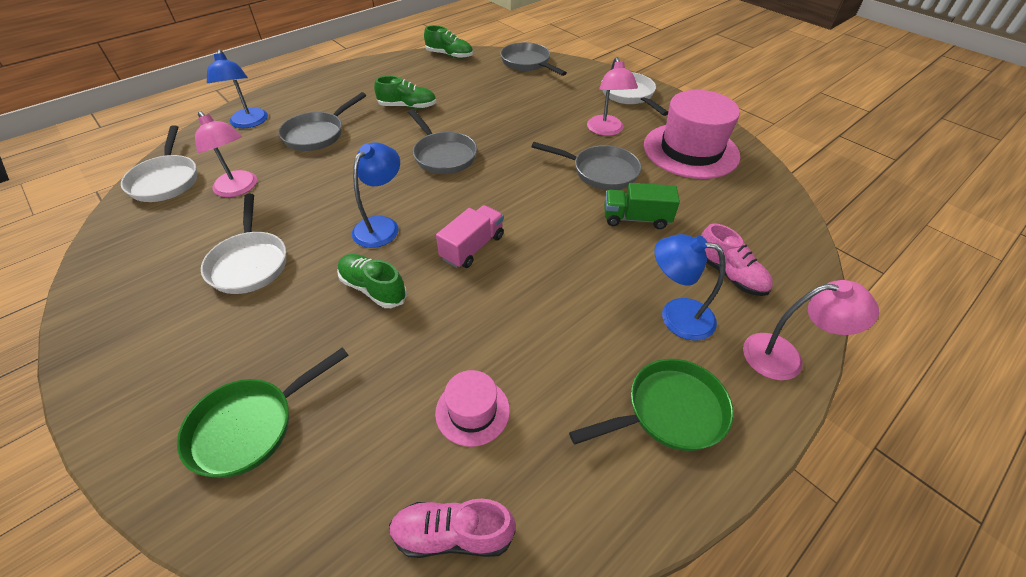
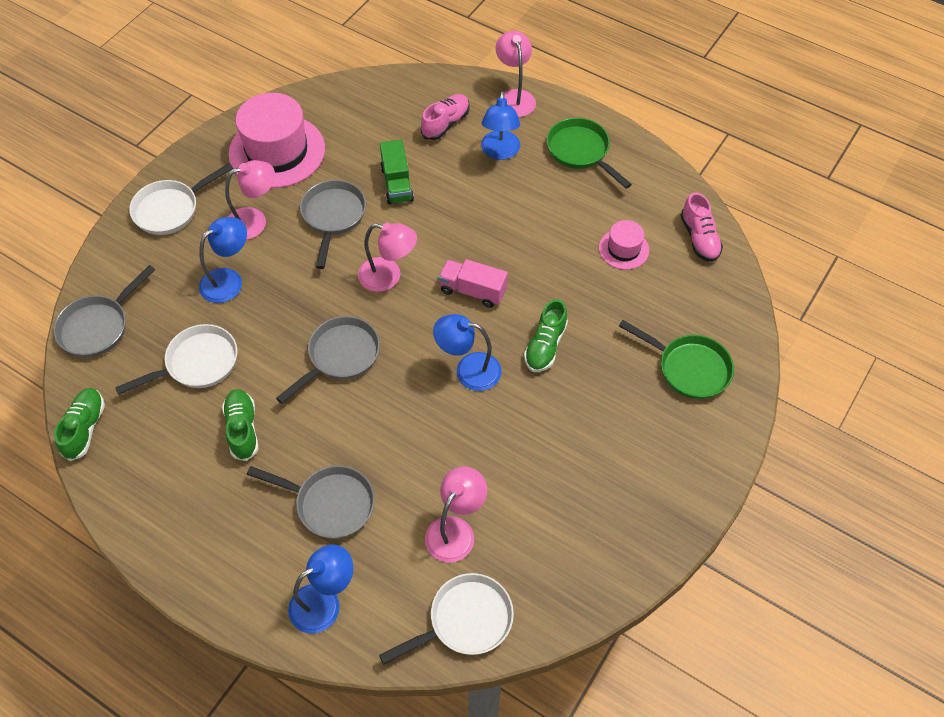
camera: 105 degrees left, 10 degrees up
(249, 263) = (553, 455): white pan -> white pan (197, 363)
(515, 194) = (388, 277): none -> pink lamp
(547, 113) = (229, 280): none -> blue lamp

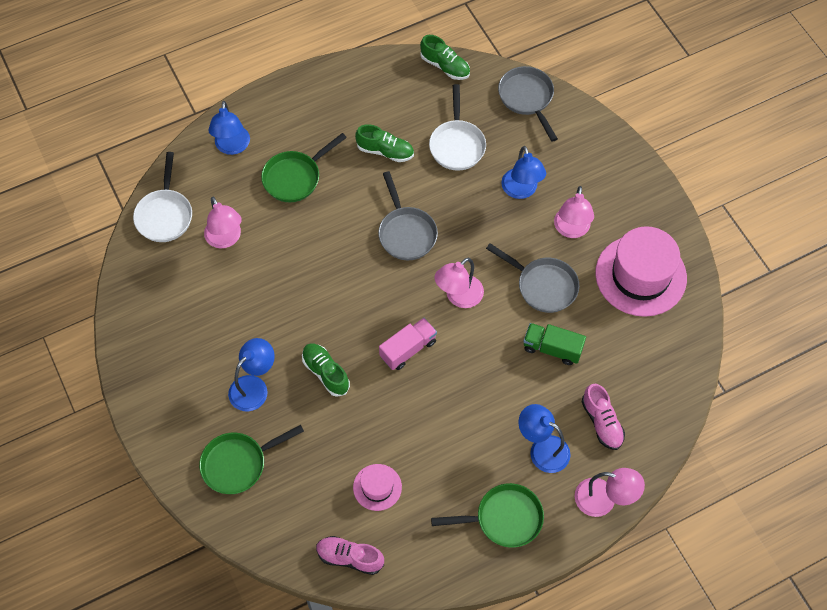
camera: 120 degrees right, 5 degrees up
(170, 209) = (616, 178): white pan -> none
(330, 504) = (295, 177): grey pan -> green pan
(468, 370) = (340, 309): blue lamp -> blue lamp (254, 387)

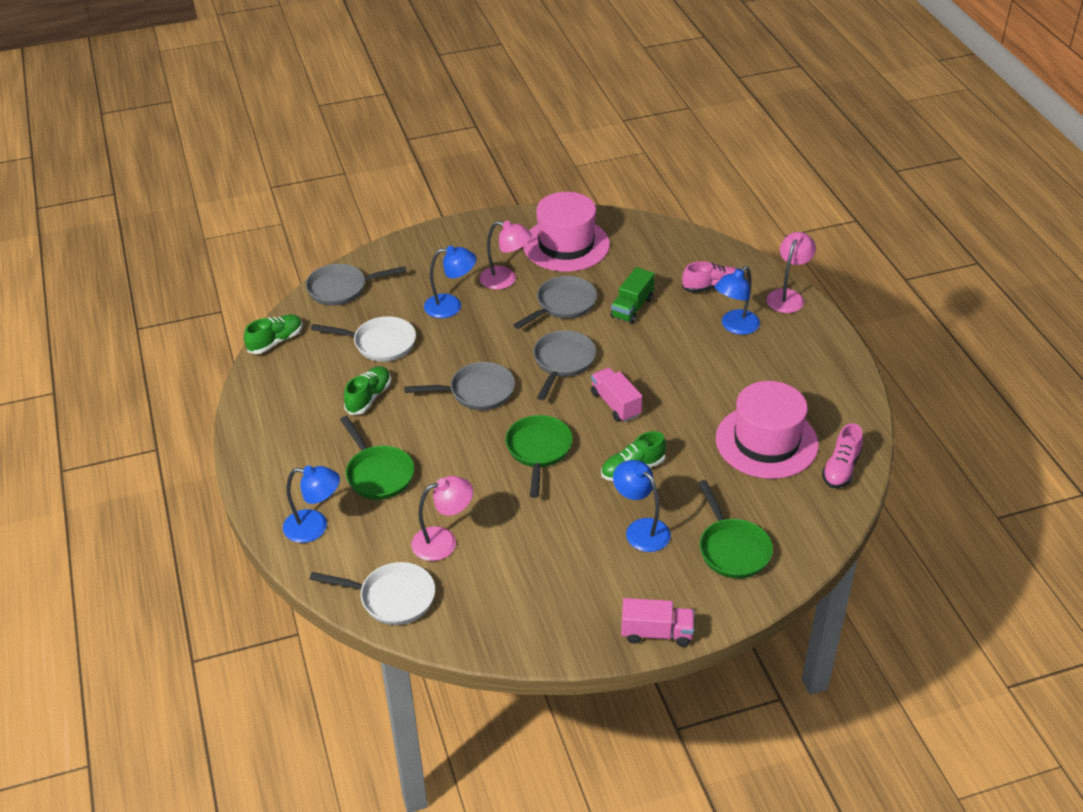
camera: 80 degrees left, 20 degrees down
(142, 410) = (656, 633): none -> pink truck
(377, 487) = (766, 441): pink hat -> pink hat, size x2.02
(458, 297) = (563, 362): pink lamp -> grey pan
(504, 518) = (803, 359): green pan -> green pan (538, 450)

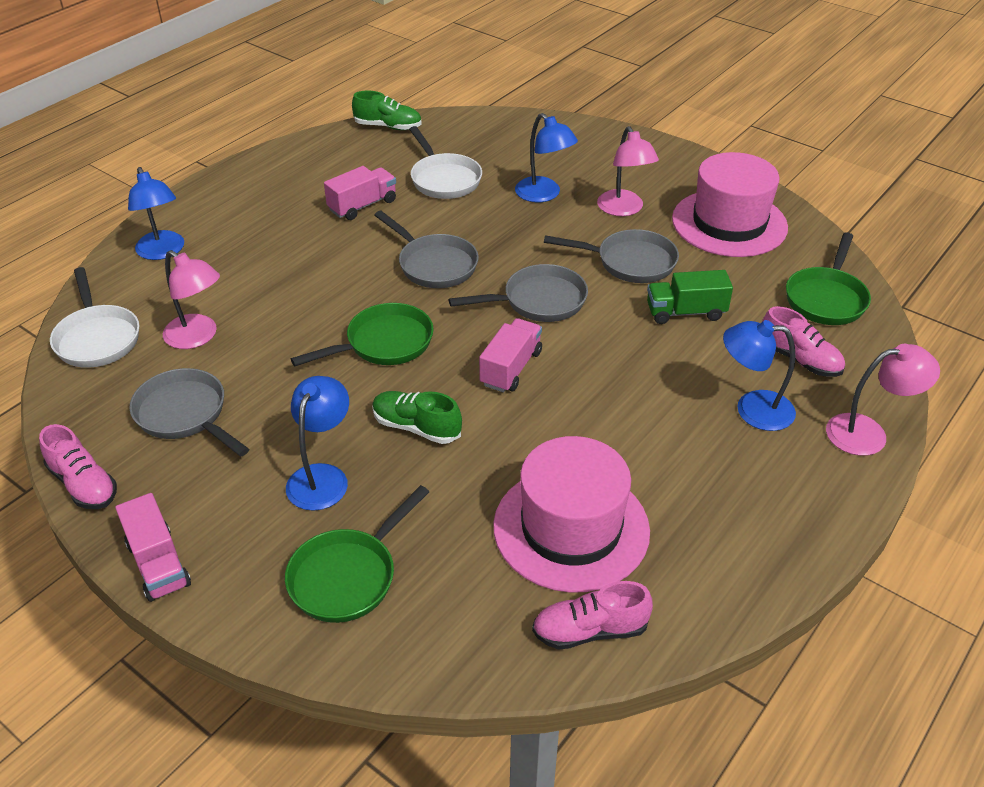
camera: 55 degrees right, 0 degrees up
(341, 289) = (496, 127): grey pan -> grey pan (185, 414)
(368, 397) = (362, 205): green shoe -> pink truck
(378, 474) = (262, 256): green pan -> green pan (826, 299)
(551, 650) = (83, 484): none -> pink shoe

